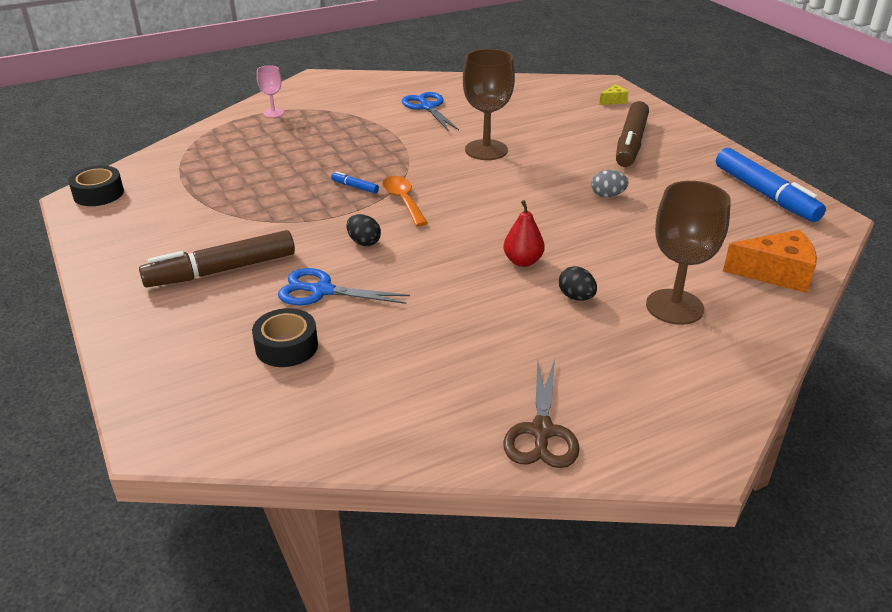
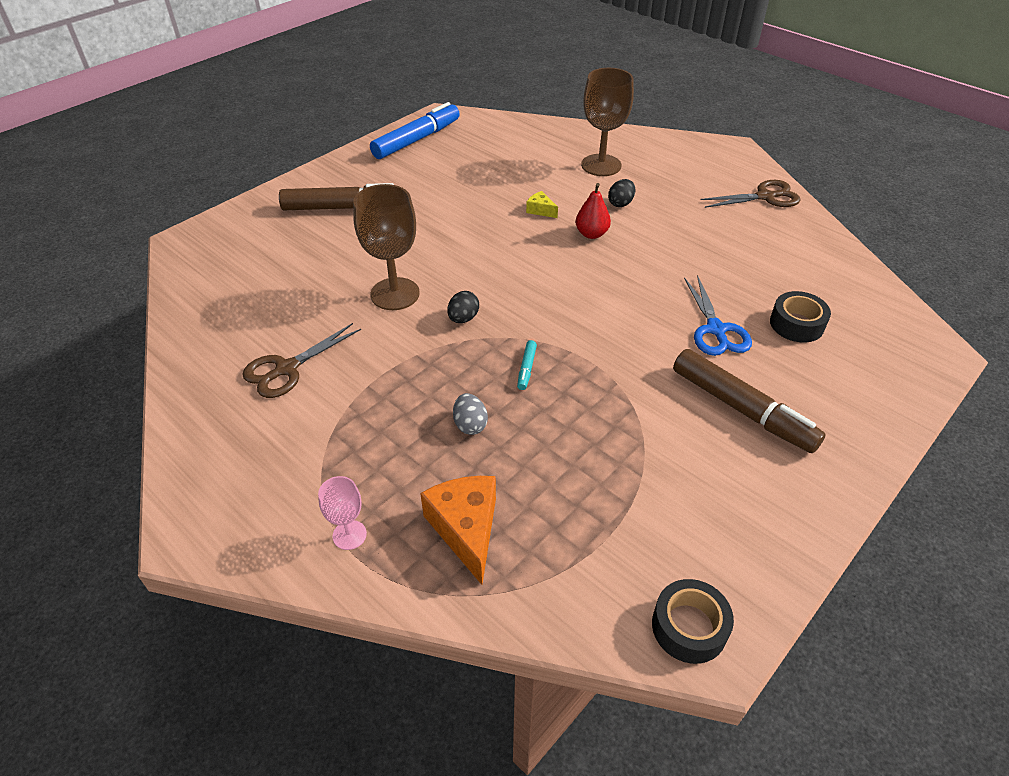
camera: 110 degrees left, 10 degrees up
(355, 187) = (526, 368): blue marker -> turquoise marker
(364, 242) = (626, 328): black egg -> black egg (463, 318)
(403, 200) = (535, 324): orange spoon -> none
(427, 107) = (286, 369): blue scissors -> brown scissors
(607, 195) = (457, 208): grey egg -> grey egg (470, 425)
(613, 101) = (235, 229): yellow cheese -> yellow cheese (540, 210)
(776, 273) = (531, 133): orange cheese -> orange cheese (466, 529)

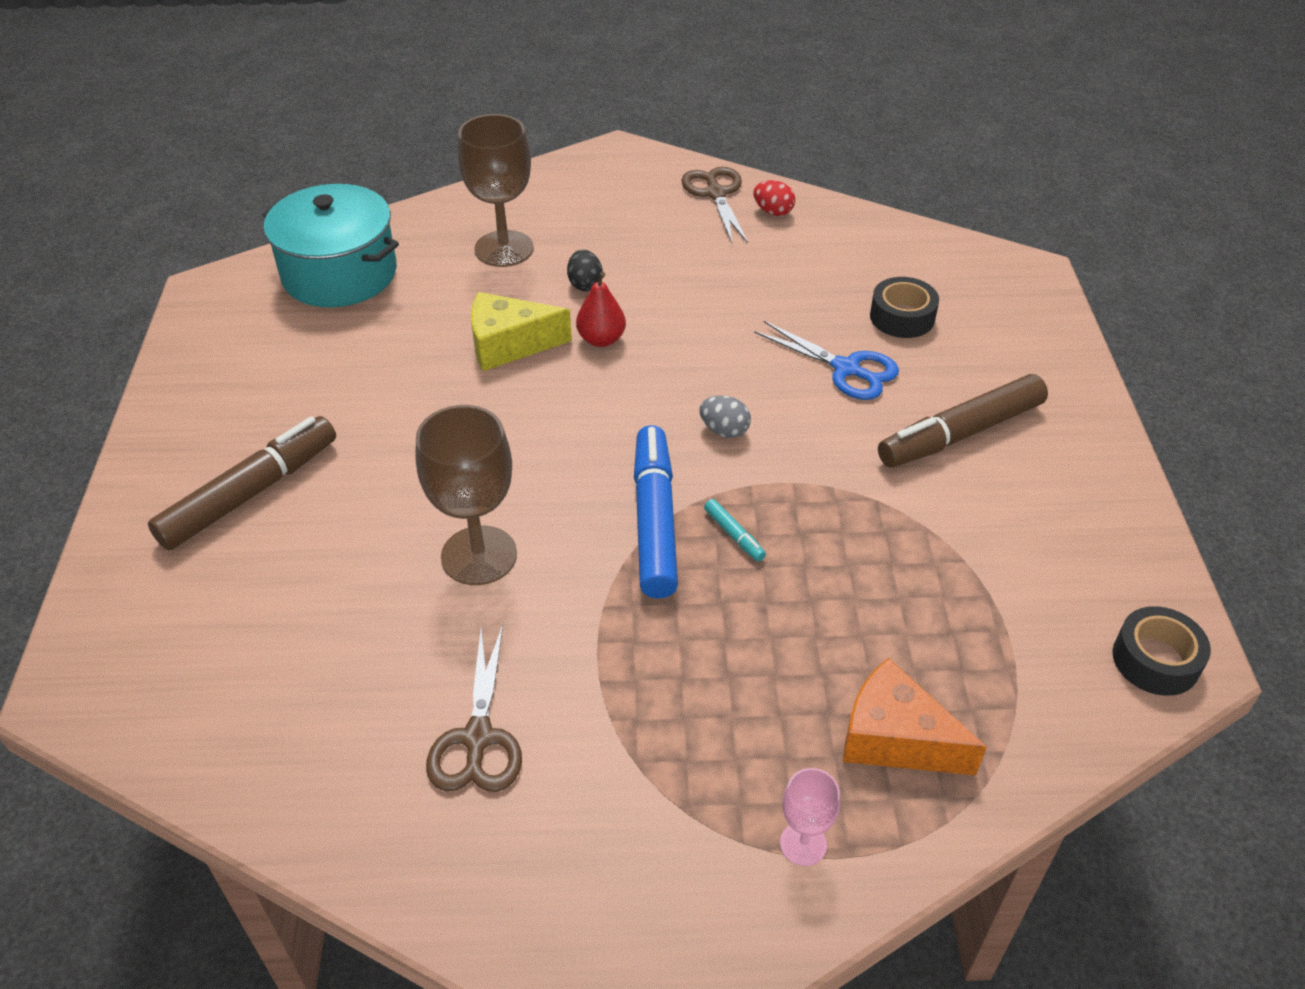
camera: 45 degrees left, 0 degrees up
(417, 140) = (221, 341): blue marker -> blue marker (655, 520)
(463, 318) = (596, 528): black egg -> none
(470, 425) = (760, 636): grey egg -> grey egg (724, 430)
(506, 137) = (339, 274): none -> turquoise pot
(540, 210) = (509, 345): yellow cheese -> yellow cheese, size x2.03
(742, 409) = (960, 433): brown marker -> brown marker turned 150 degrees clockwise
(765, 197) = (716, 194): brown scissors -> brown scissors turned 45 degrees counterclockwise
(790, 223) = (773, 211): none -> red egg

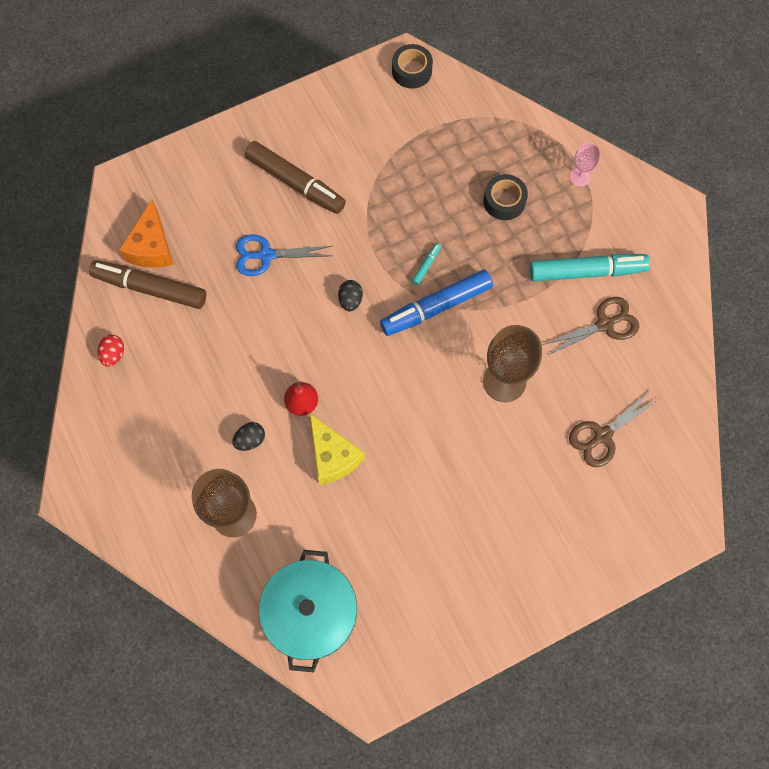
camera: 115 degrees left, 25 degrees up
(250, 493) = (526, 530): brown marker -> brown marker (150, 288)
(594, 757) = (586, 272): none -> turquoise marker
(716, 194) = (105, 401): brown scissors -> brown scissors (602, 436)
(724, 430) = (350, 300): grey egg -> black egg
(846, 369) = (266, 255): blue scissors -> blue scissors turned 105 degrees counterclockwise
(895, 739) = (510, 159): orange cheese -> orange cheese (152, 247)
(902, 317) = (201, 240): black tape -> black tape (504, 201)

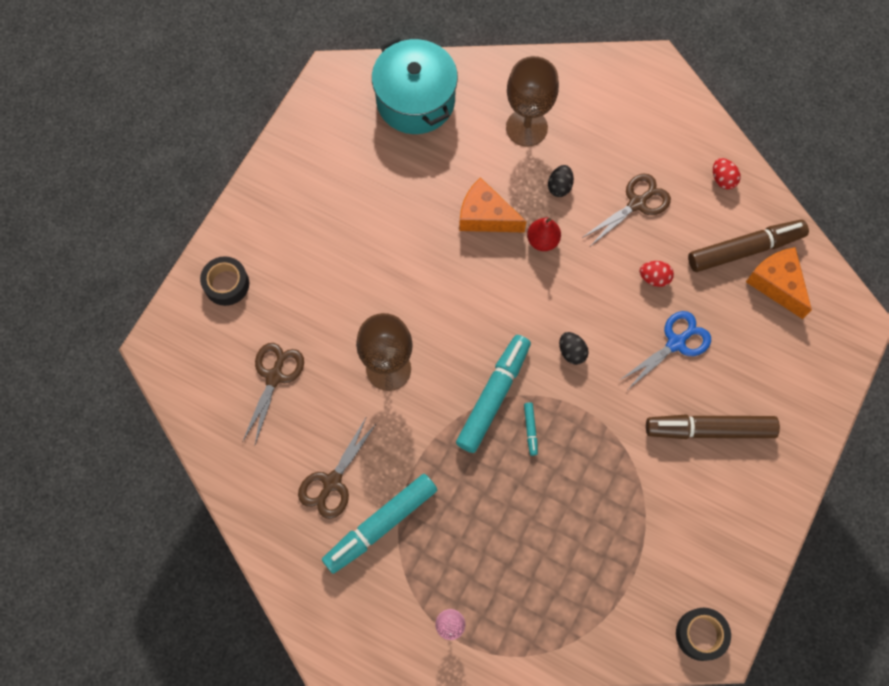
camera: 145 degrees right, 0 degrees up
(200, 382) = (637, 203): none -> brown scissors
(239, 313) = (654, 278): none -> red egg
(333, 456) = (485, 216): yellow cheese -> orange cheese
(436, 307) = (494, 396): blue marker -> turquoise marker
(504, 201) = (505, 546): black tape -> black tape (226, 284)

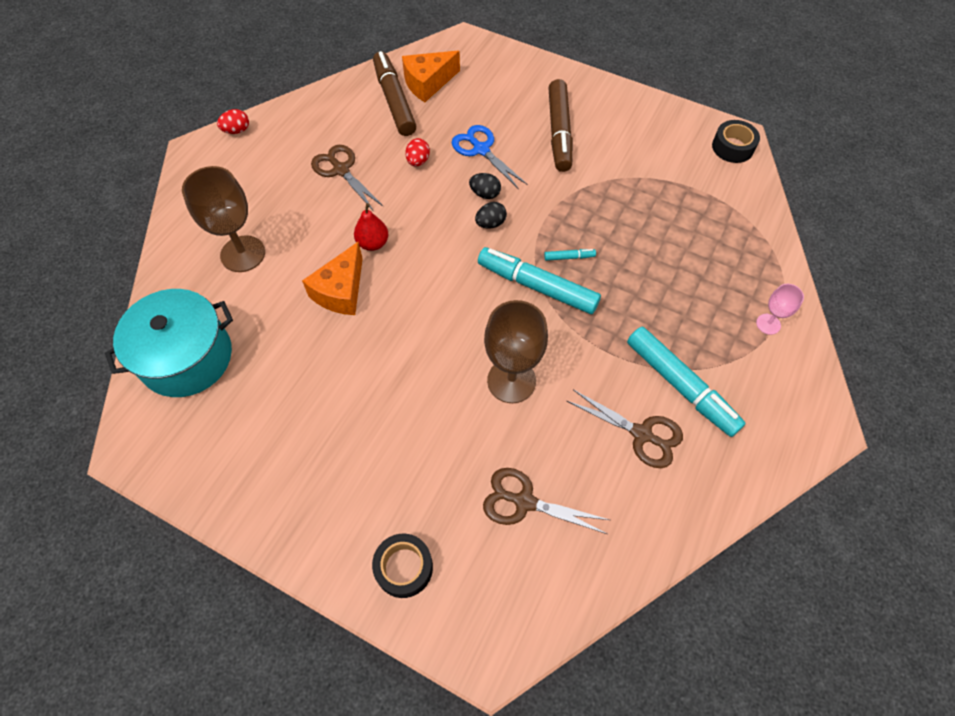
camera: 90 degrees left, 10 degrees down
(559, 186) = (315, 228): black egg -> black egg (485, 194)
(722, 179) = (324, 110): red egg -> red egg (237, 130)

